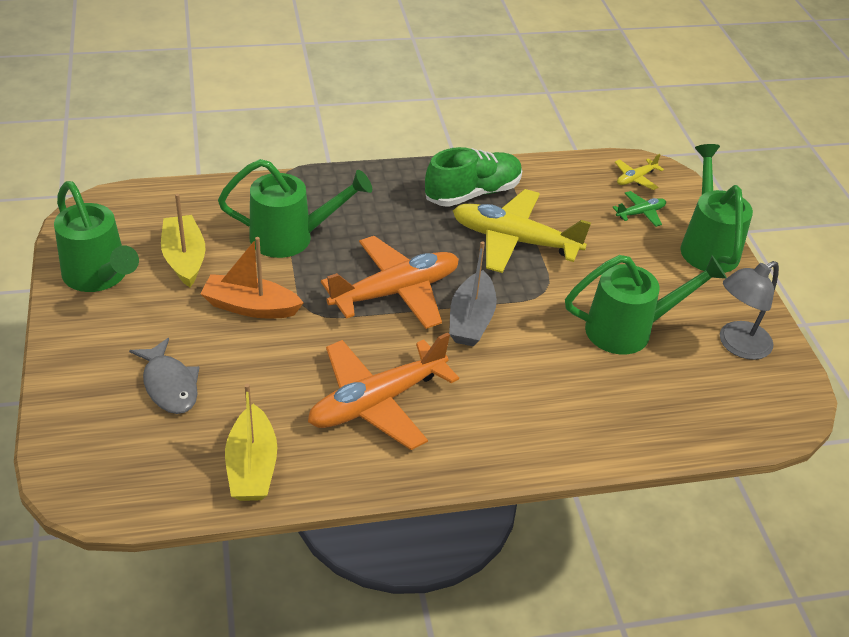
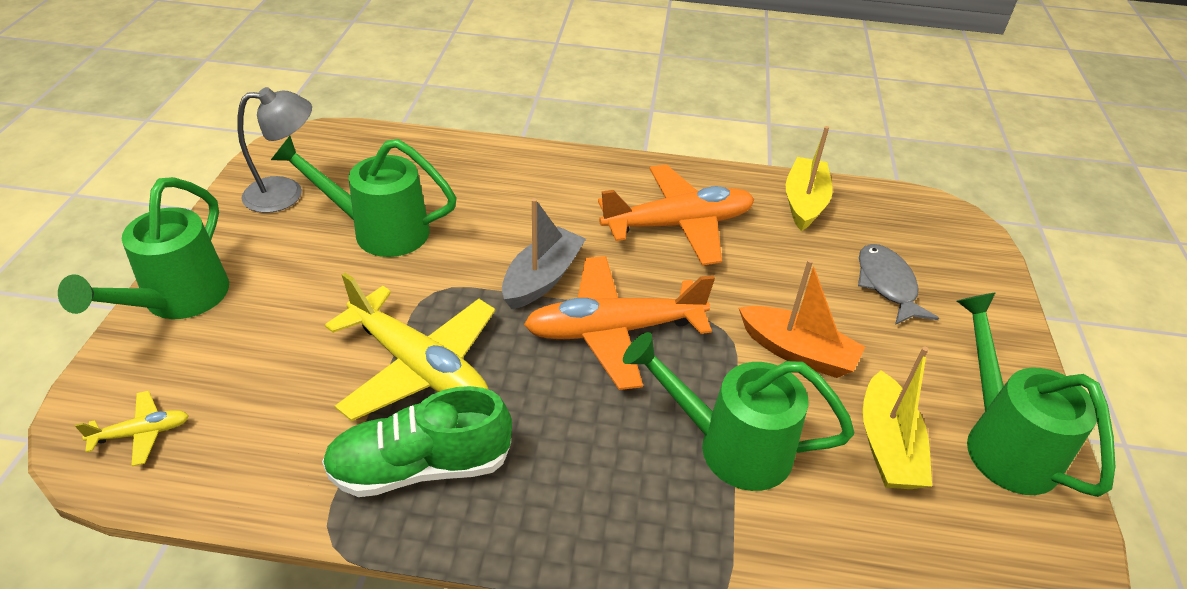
camera: 160 degrees left, 0 degrees up
(640, 213) = (206, 368): green plane -> none

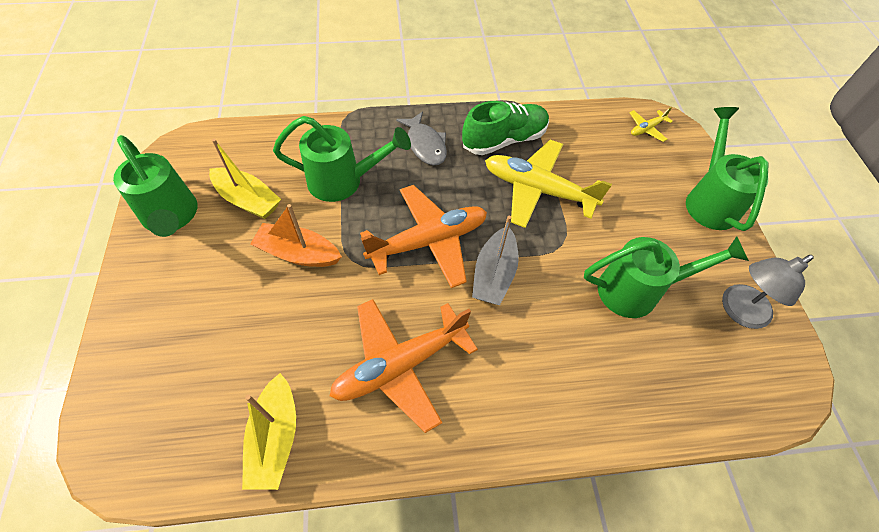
camera: 165 degrees right, 15 degrees up
(887, 284) = (213, 338): grey fish -> grey fish (425, 145)
(887, 446) = (248, 200): yellow boat -> yellow boat turned 135 degrees clockwise

